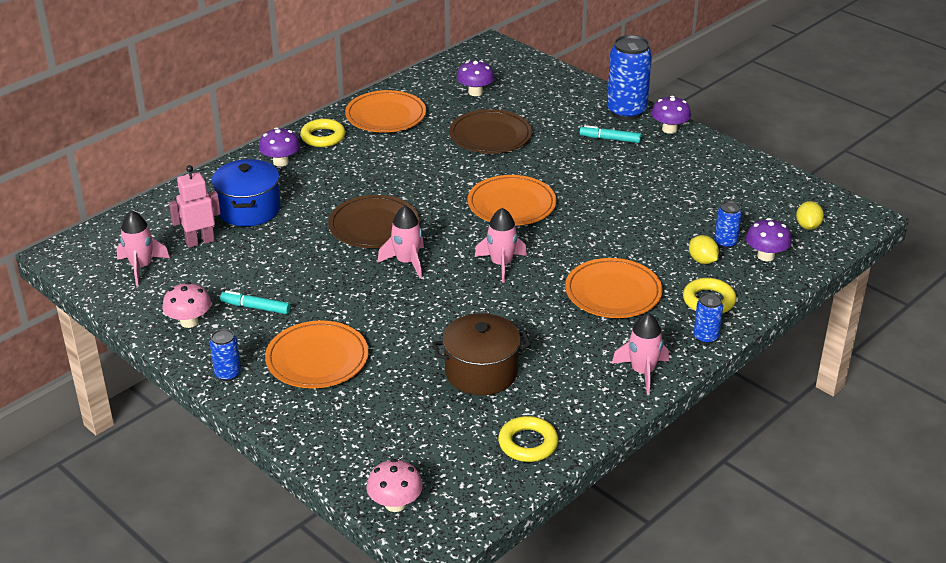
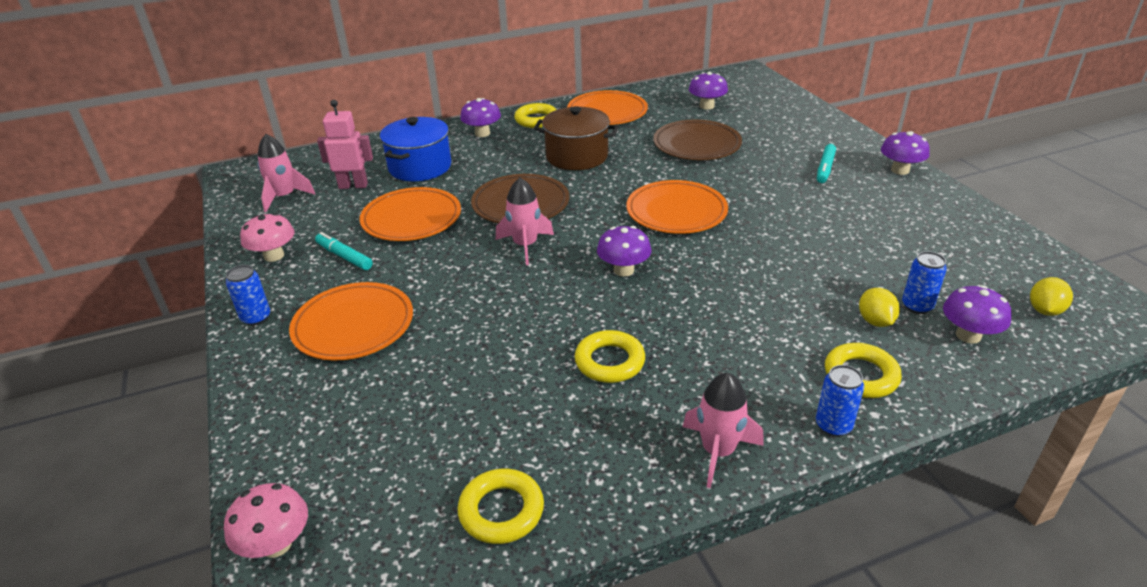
camera: 25 degrees right, 0 degrees up
(481, 372) = (513, 391): brown pot -> brown pot (576, 156)
(501, 264) = (623, 270): pink rocket -> purple mushroom
(536, 334) = (609, 361): none -> yellow ring
(610, 139) = (825, 168): turquoise marker -> turquoise marker turned 105 degrees counterclockwise
(613, 292) = (737, 333): orange plate -> orange plate (411, 218)
(626, 111) = (857, 146): blue can -> none

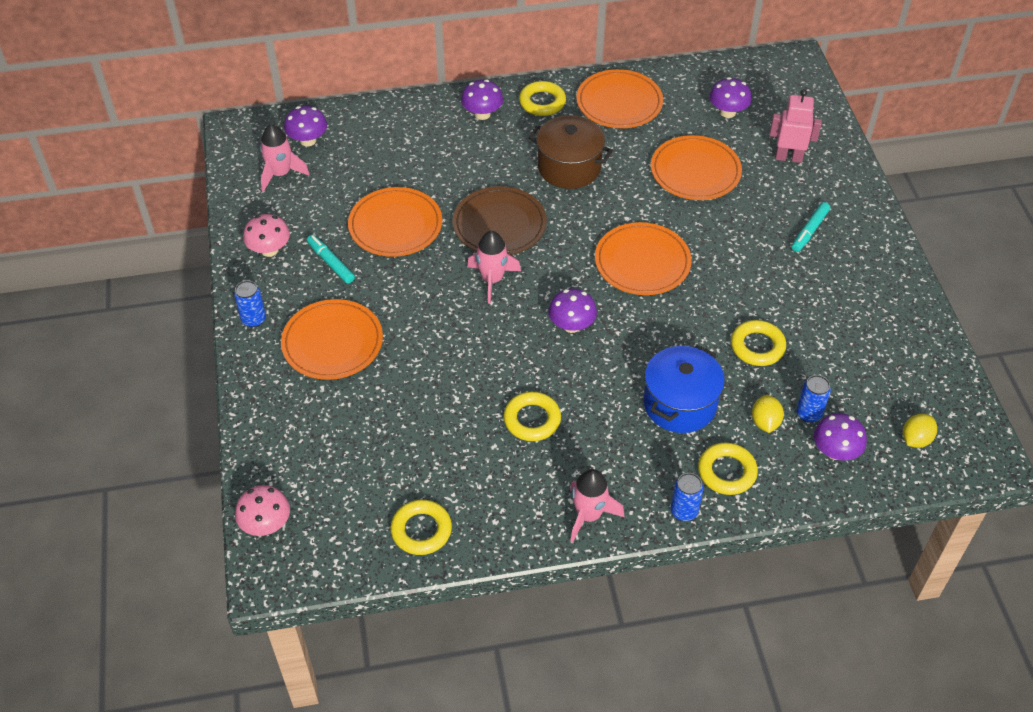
camera: 10 degrees right, 15 degrees up
(353, 185) = (346, 170): pink robot -> pink robot (788, 157)
(420, 167) = (412, 154): blue pot -> blue pot (679, 404)
(697, 144) = (695, 171): brown plate -> orange plate
(827, 258) = (757, 346): none -> yellow ring
(900, 170) = (883, 247): purple mushroom -> purple mushroom (308, 140)

